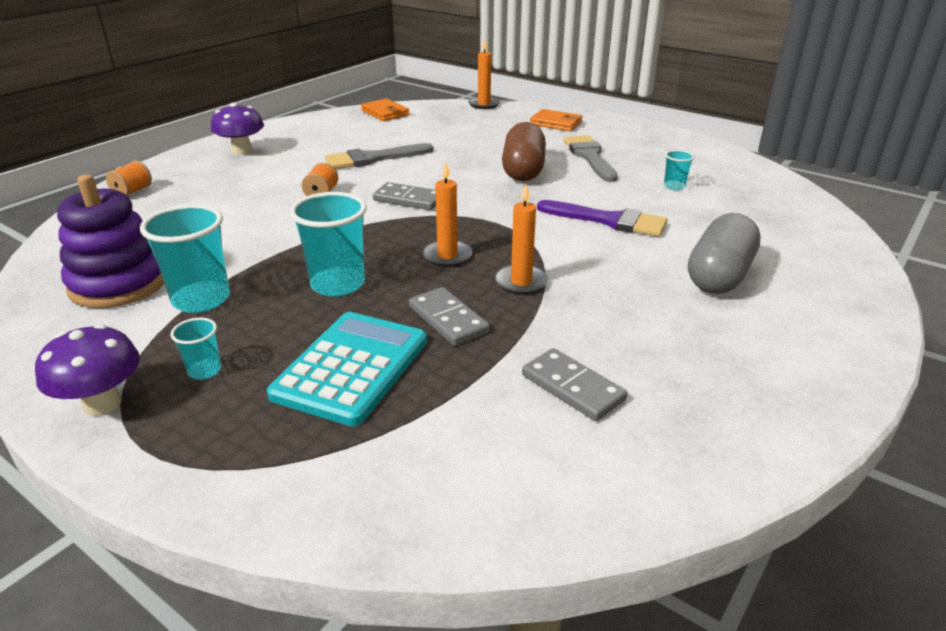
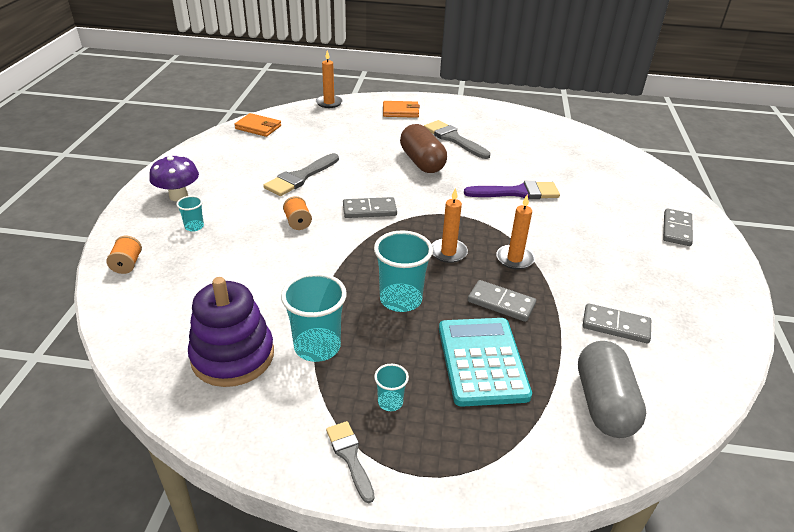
camera: 30 degrees left, 5 degrees up
(102, 404) = (350, 457): purple mushroom -> grey brush
(674, 186) = (529, 153): turquoise cup -> turquoise cup (194, 226)
(719, 276) = (615, 218): grey capsule -> grey capsule (604, 403)
(806, 310) = (677, 229): none -> grey domino

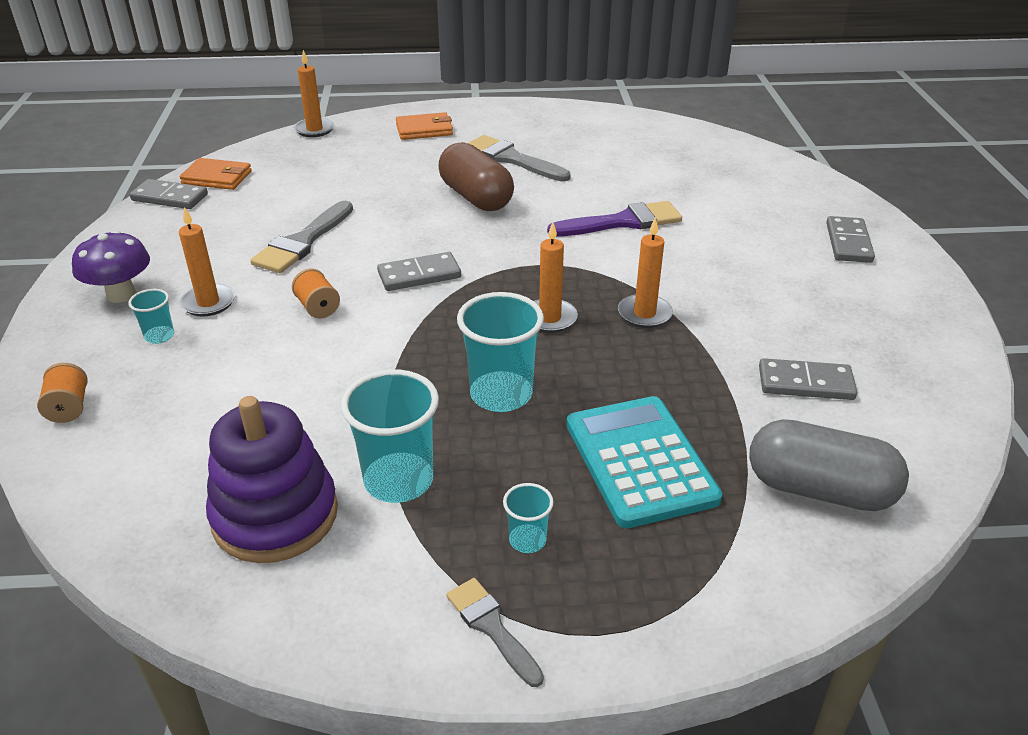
camera: 10 degrees left, 0 degrees up
(230, 209) = (208, 303): none -> orange candle
(501, 303) = (643, 377): grey domino -> grey domino (169, 197)
(604, 403) = (819, 490): grey capsule -> grey capsule turned 60 degrees counterclockwise

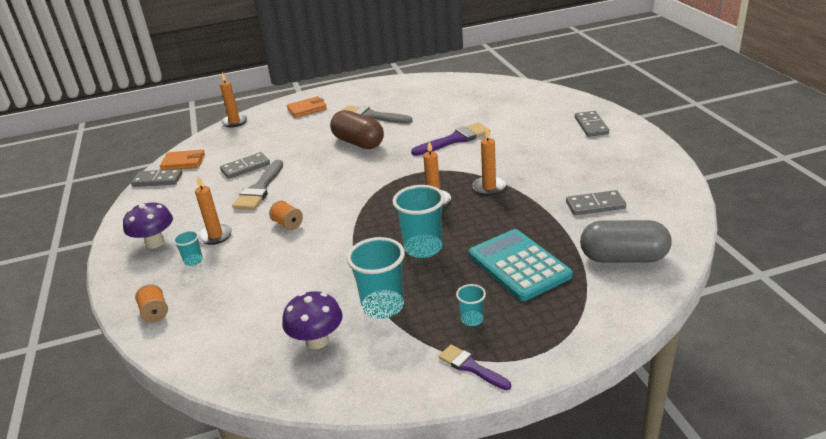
camera: 10 degrees left, 5 degrees down
(275, 515) = (317, 341): purple stacking toy -> purple mushroom
(419, 275) = (343, 193): grey domino -> grey domino (245, 167)
(492, 627) = (471, 367): grey brush -> purple brush

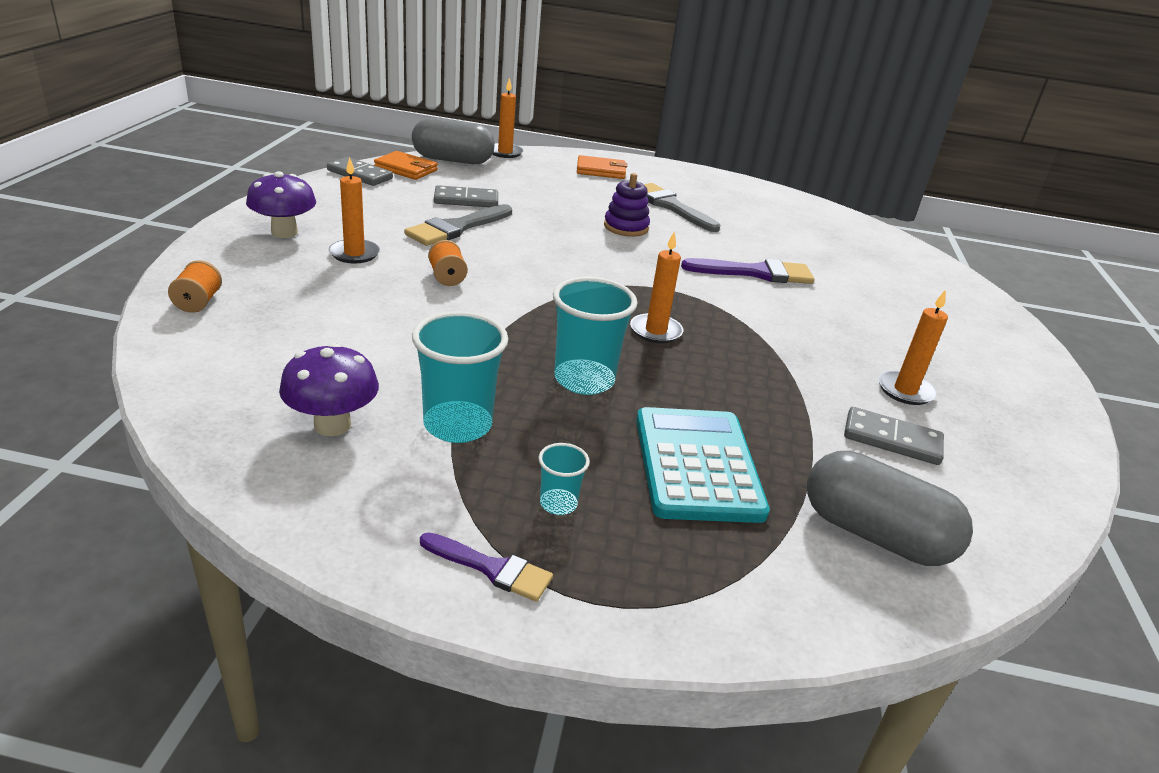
camera: 20 degrees right, 0 degrees up
(193, 261) = (301, 268): turquoise cup -> none
(207, 142) = (452, 160): none -> grey capsule
(358, 142) = (626, 227): brown capsule -> purple stacking toy
(471, 367) = (491, 568): purple brush -> purple brush turned 135 degrees clockwise
(489, 187) = (749, 347): orange candle -> orange candle (905, 390)
(591, 126) = (976, 335): grey domino -> none

